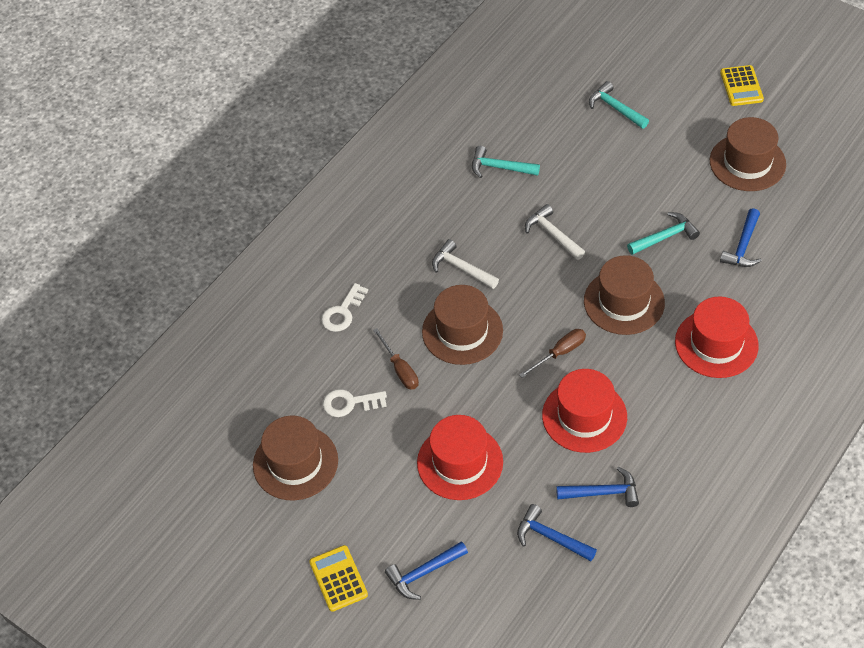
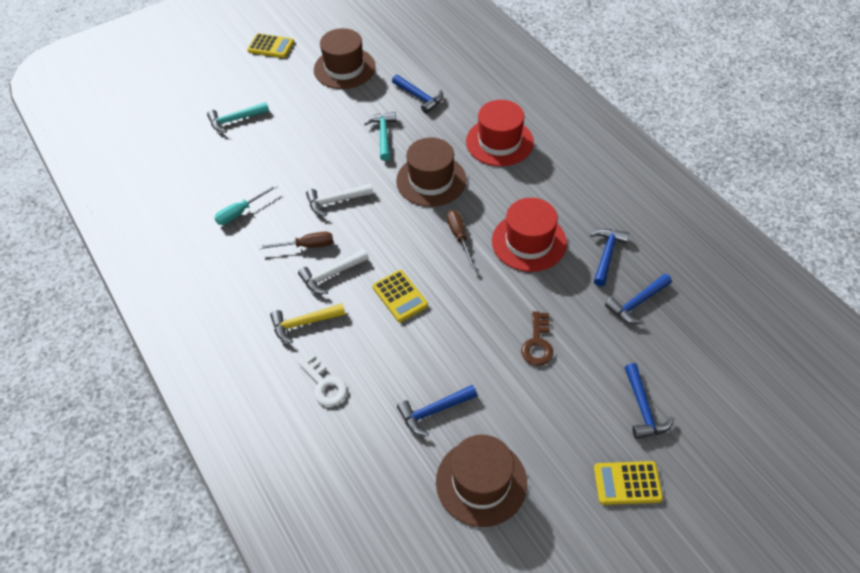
camera: 70 degrees left, 0 degrees up
(350, 403) = (434, 411): white key -> blue hammer
(398, 270) = (304, 323): none -> yellow hammer
(400, 369) = (416, 357): brown screwdriver -> brown screwdriver (306, 246)
(460, 462) = (537, 343): red hat -> brown key
(462, 331) = (400, 296): brown hat -> yellow calculator
(500, 167) = (240, 212): turquoise hammer -> turquoise screwdriver

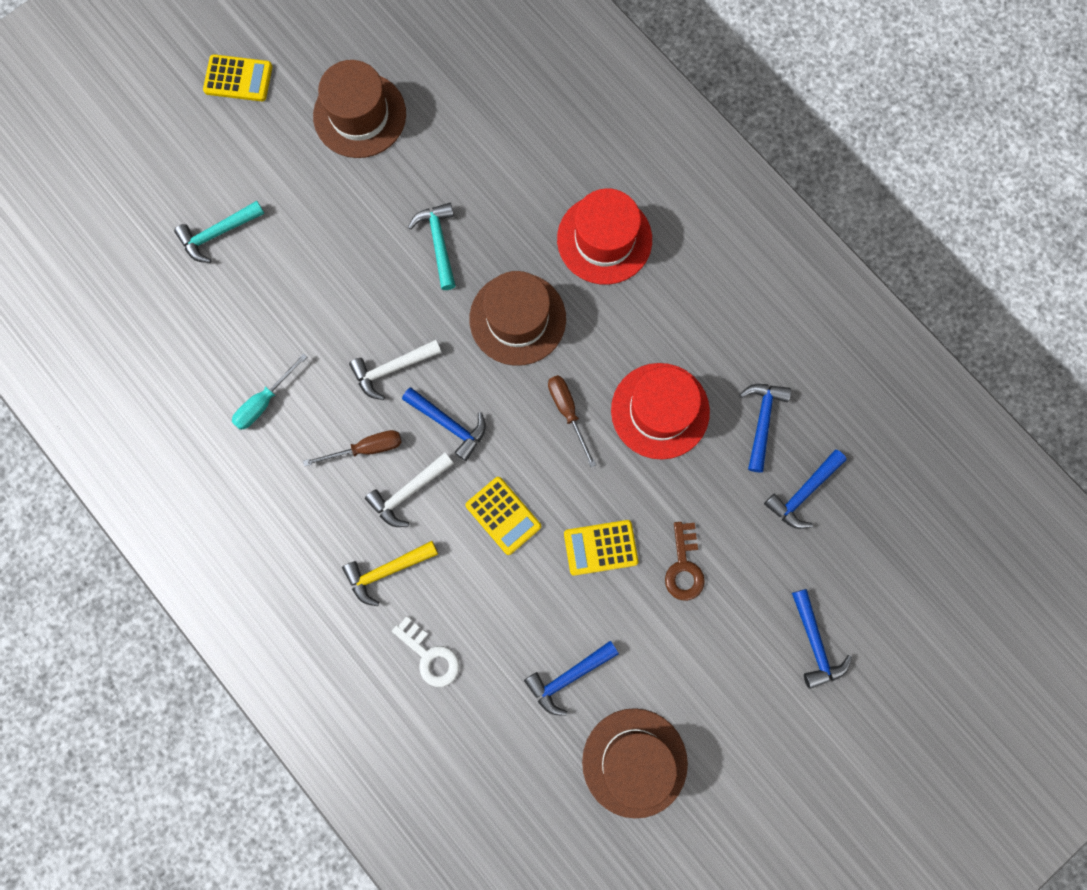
camera: 10 degrees left, 25 degrees up
(419, 97) = (480, 164): blue hammer -> blue hammer (449, 424)
(627, 483) = (800, 743): yellow calculator -> yellow calculator (600, 547)

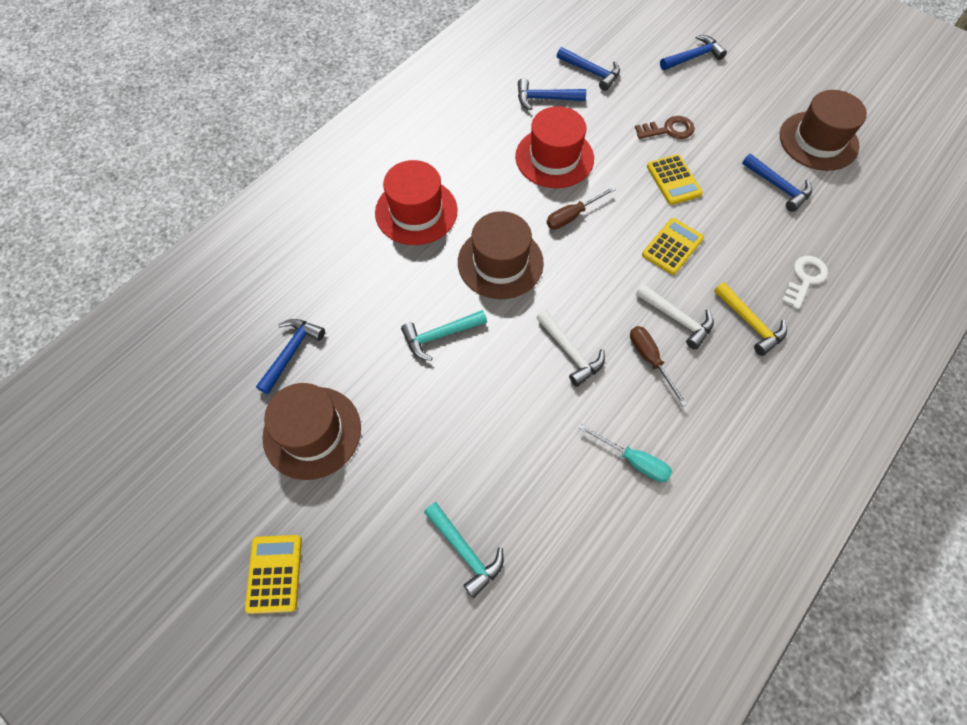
camera: 100 degrees left, 15 degrees down
(449, 424) = (608, 298): blue hammer -> blue hammer (291, 352)

